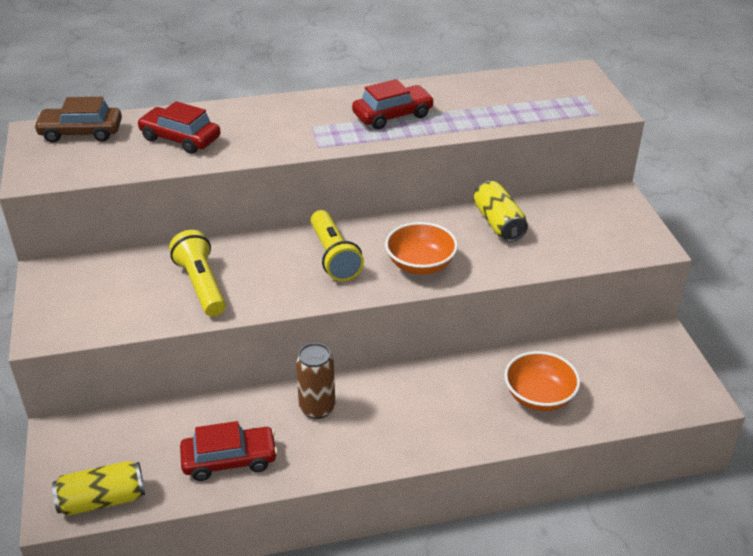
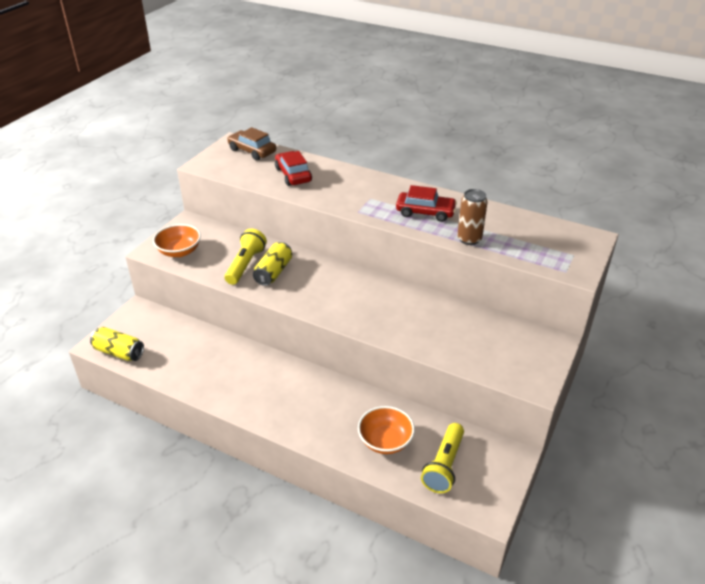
camera: 40 degrees right, 0 degrees up
(229, 460) = (190, 369): red car -> none
(317, 408) = (260, 369): brown can -> brown can (469, 239)
(334, 257) = (329, 285): yellow flashlight -> yellow flashlight (444, 466)
(420, 265) = (370, 315): orange bowl -> orange bowl (179, 251)
(498, 223) = (449, 316): yellow can -> yellow can (273, 272)

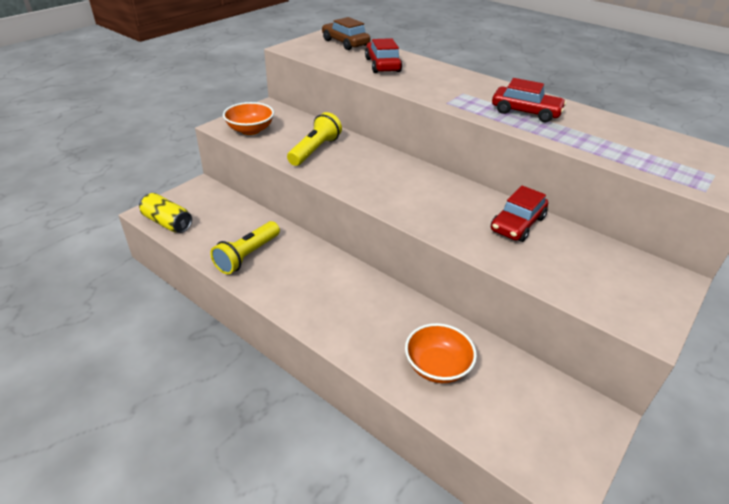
camera: 10 degrees right, 0 degrees up
(273, 272) = (343, 161): yellow can -> none
(432, 312) = (517, 224): none -> red car
(444, 466) = (508, 411): yellow flashlight -> yellow flashlight (247, 256)
(469, 239) = (577, 142): brown can -> none

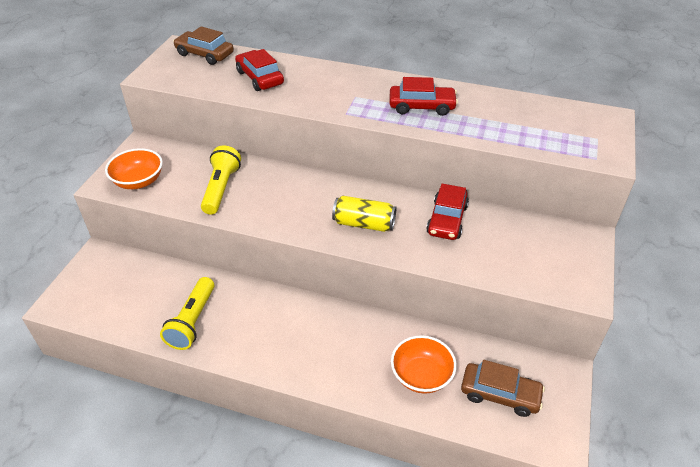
camera: 20 degrees left, 5 degrees up
(167, 223) = (85, 310): yellow can -> yellow can (364, 224)
(515, 412) = (500, 394): none -> brown car

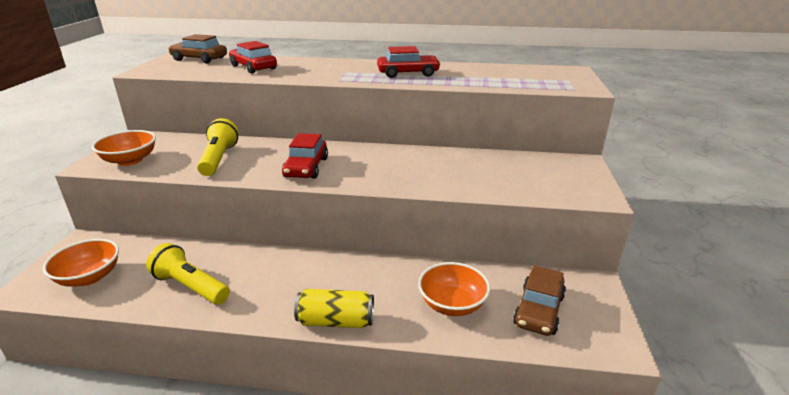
camera: 10 degrees left, 15 degrees down
(107, 298) = (89, 277): none -> orange bowl
(193, 321) = (190, 287): yellow flashlight -> yellow flashlight turned 120 degrees clockwise
(364, 224) = (368, 170): yellow can -> yellow can (336, 321)
(447, 220) = (448, 161): red car -> red car (306, 167)
(500, 394) = (539, 310): brown car -> brown car turned 105 degrees clockwise

